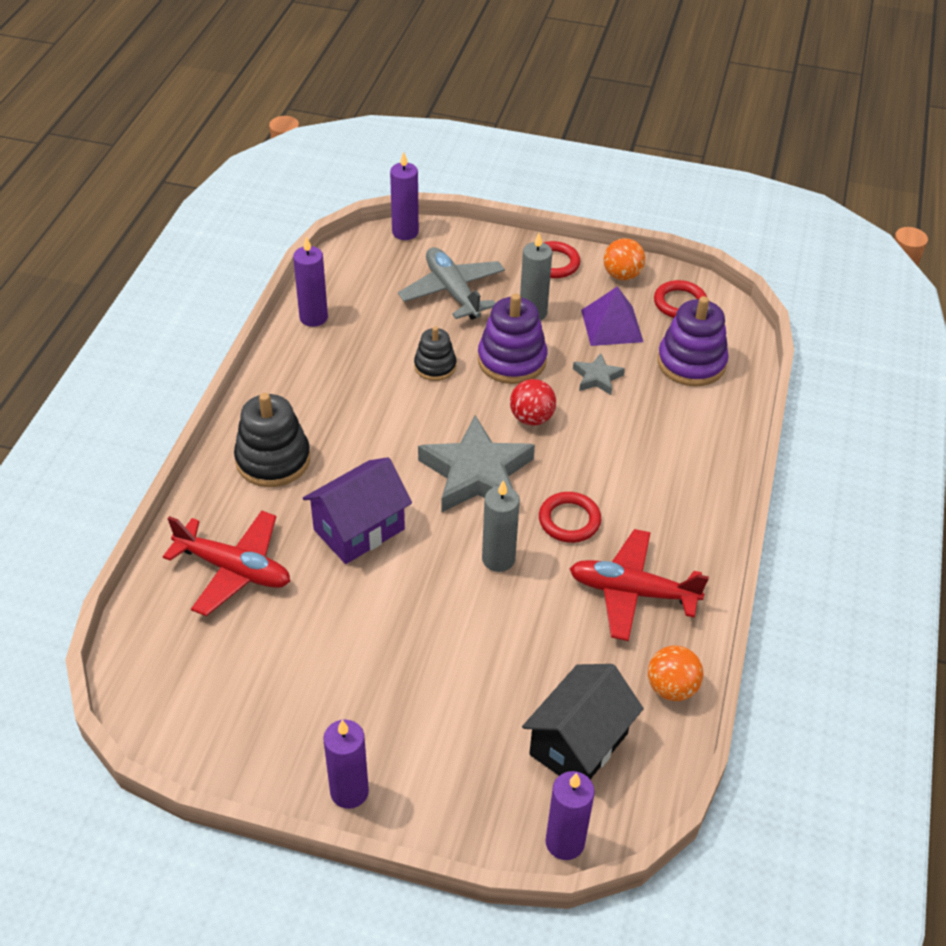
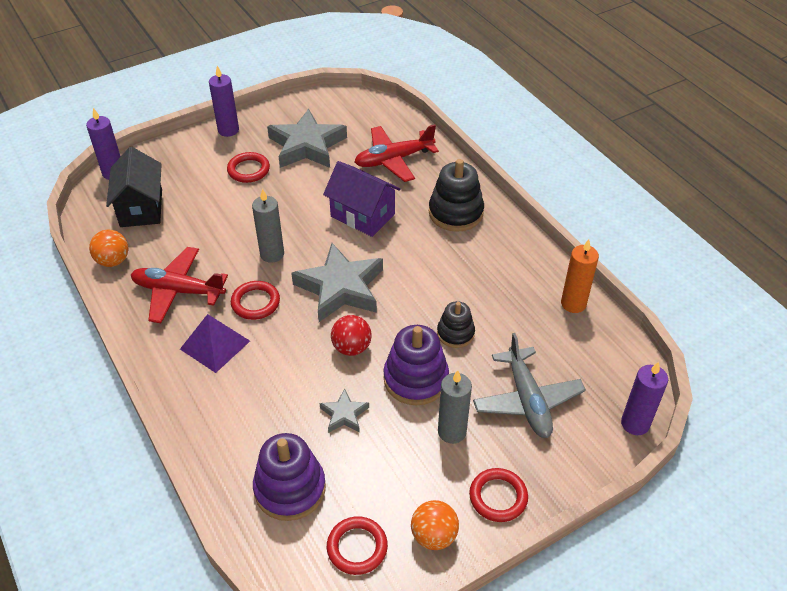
camera: 135 degrees right, 0 degrees up
(292, 675) = (307, 145): none -> grey star
(313, 317) = (573, 304): purple candle -> orange candle
(359, 529) = (362, 215): purple house -> purple house turned 60 degrees counterclockwise
(400, 696) = (248, 170): none -> red ring
(452, 291) = (527, 400): grey plane -> grey plane turned 60 degrees clockwise
(612, 326) = (384, 472): purple pyramid -> purple pyramid (215, 345)
(632, 592) = (178, 291): red plane -> red plane turned 135 degrees counterclockwise

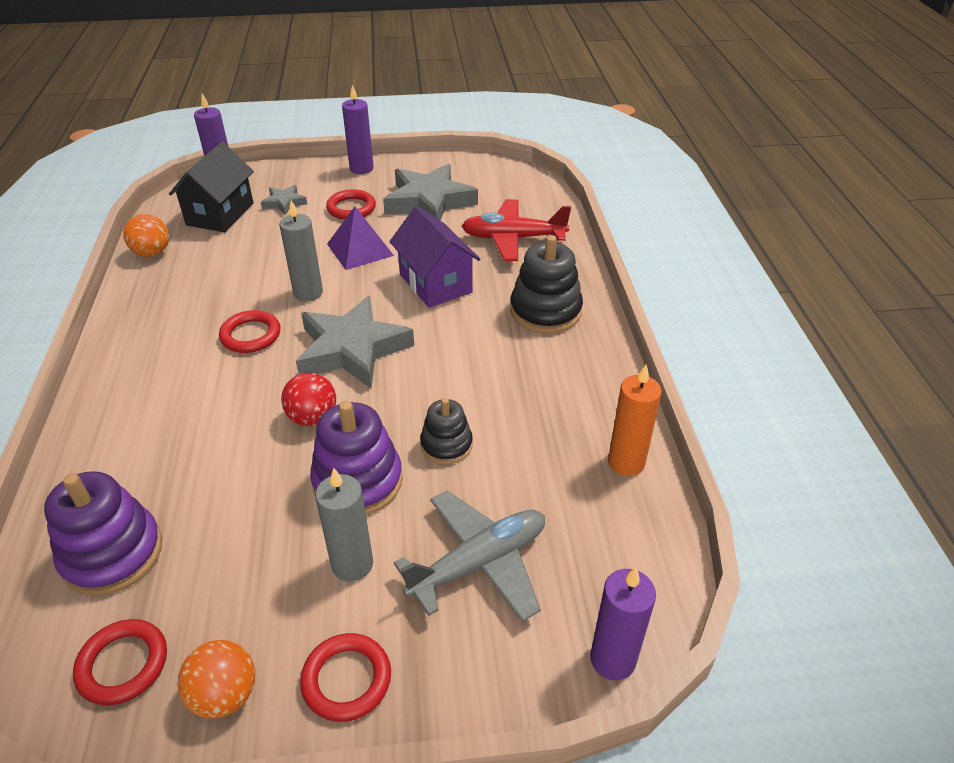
camera: 25 degrees right, 5 degrees down
(178, 291) = (186, 299): red plane -> none
(215, 345) = (174, 364): purple pyramid -> purple pyramid (360, 249)
(344, 414) = (243, 491): grey star -> grey star (284, 203)
(527, 400) = (479, 563): grey plane -> grey plane turned 135 degrees counterclockwise

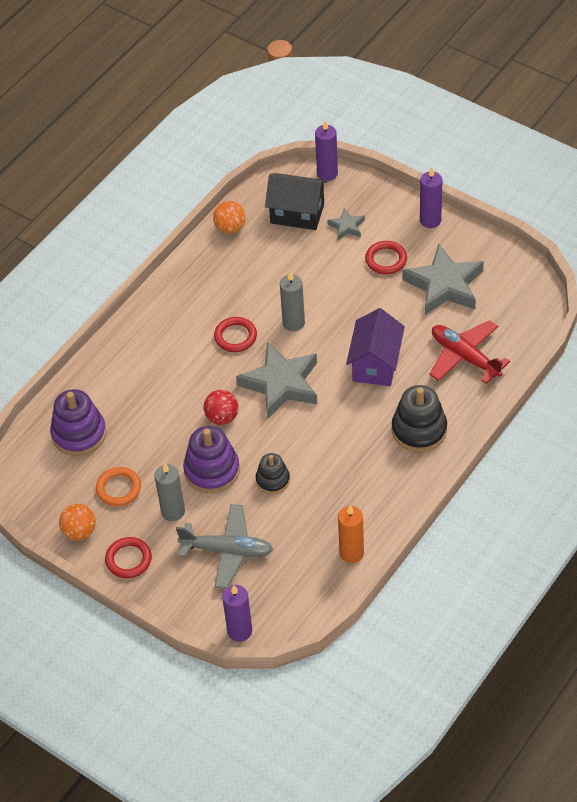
camera: 45 degrees right, 10 degrees up
(123, 664) = (51, 491): red ring -> none
(220, 214) = (297, 213): black house -> black house turned 45 degrees clockwise
(240, 587) = (118, 488): none -> orange ring
(360, 249) = (356, 304): purple pyramid -> none

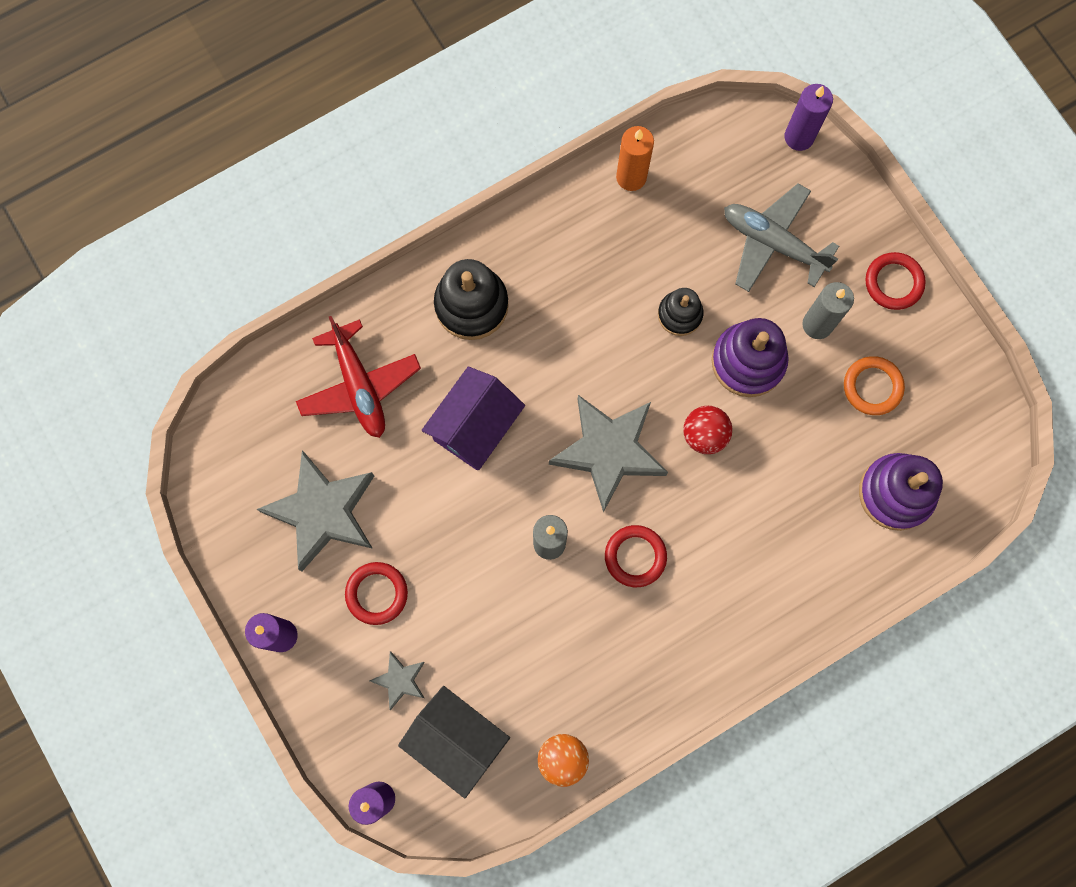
camera: 160 degrees left, 25 degrees up
(79, 531) = (940, 347): orange ball -> none

